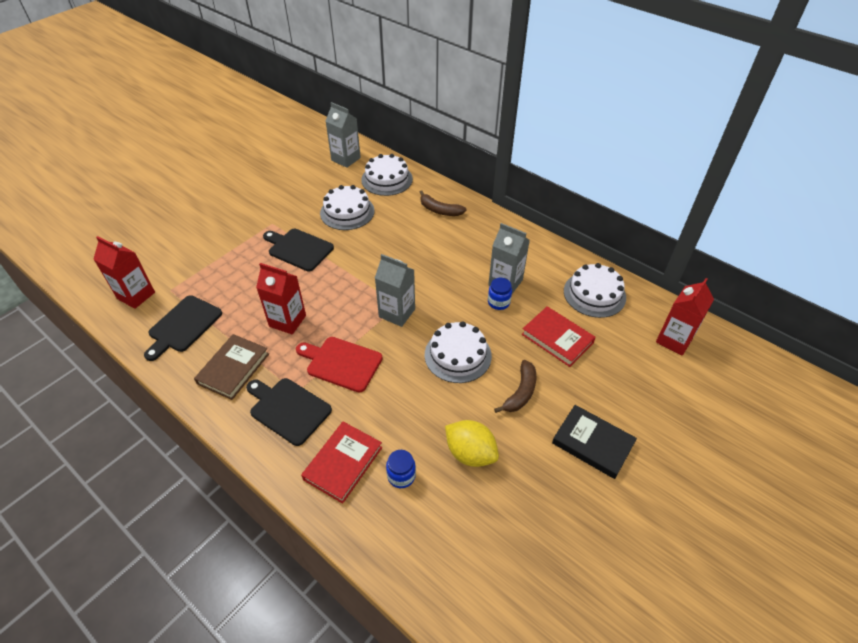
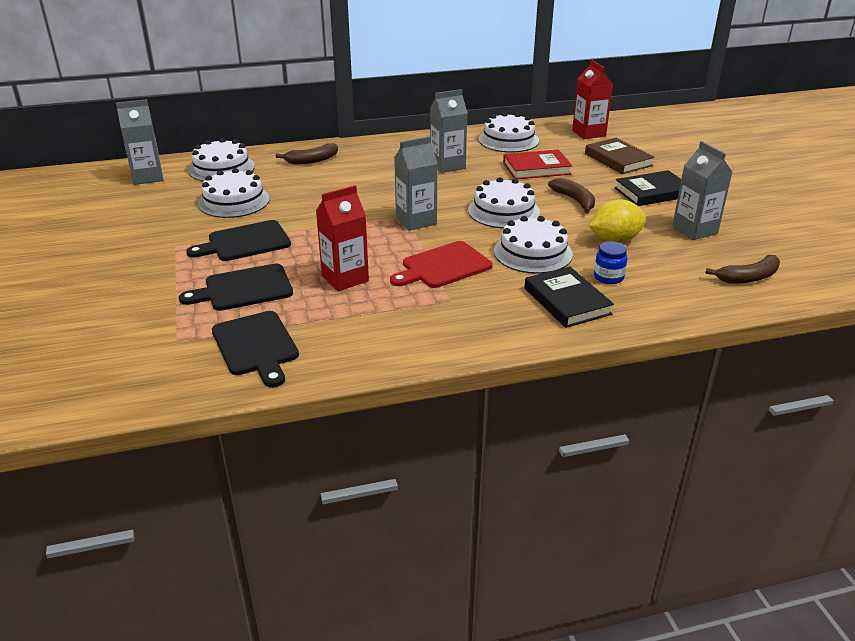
camera: 55 degrees left, 15 degrees down
(136, 295) = (146, 369): red carton -> none
(233, 369) = (371, 329): brown book -> brown book (618, 160)
(288, 409) = (468, 312): black cutting board -> black cutting board (244, 289)
(343, 463) = (567, 301): red book -> black book
(403, 406) = (533, 253): none -> white cake
(483, 590) = (748, 277): none -> brown banana
(498, 302) = (466, 175): blue jar -> none
(543, 509) = (694, 230): none -> grey carton

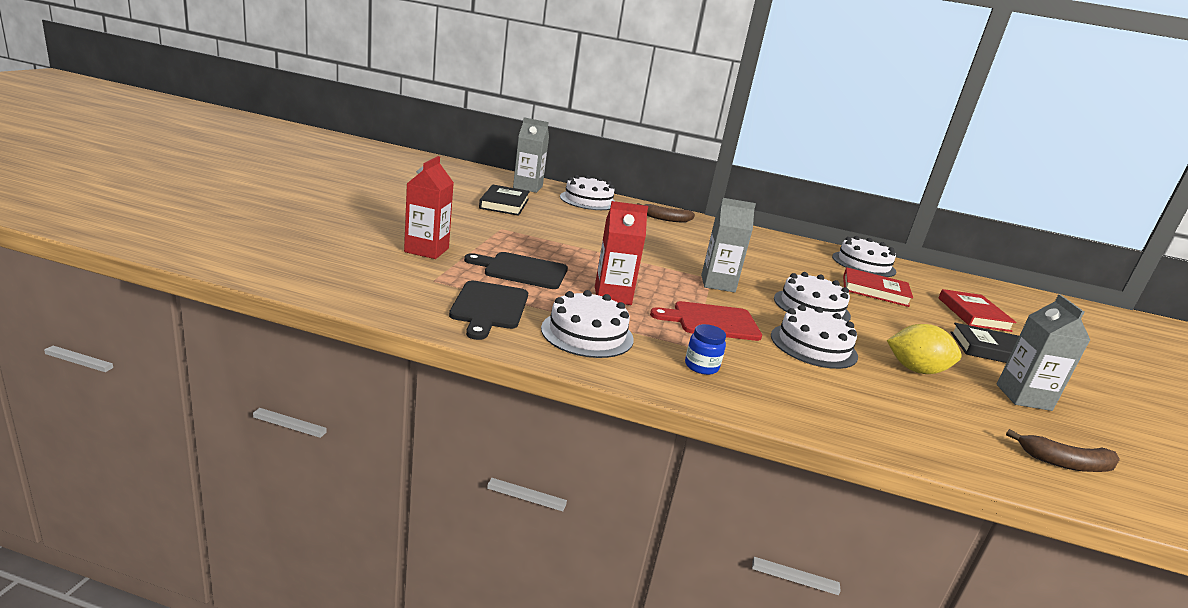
camera: 25 degrees right, 10 degrees down
(234, 201) = (575, 220): white cake -> white cake (587, 333)
(245, 242) = (556, 245): black cutting board -> none
(447, 165) = (785, 260): grey carton -> none
(567, 301) = (816, 394): black book -> black book (504, 204)
(575, 200) = (896, 326): brown banana -> none
(588, 133) = (956, 286): red carton -> red carton (426, 250)
(608, 277) = (882, 395): blue jar -> blue jar (701, 366)
(618, 160) = (973, 314): brown book -> red book

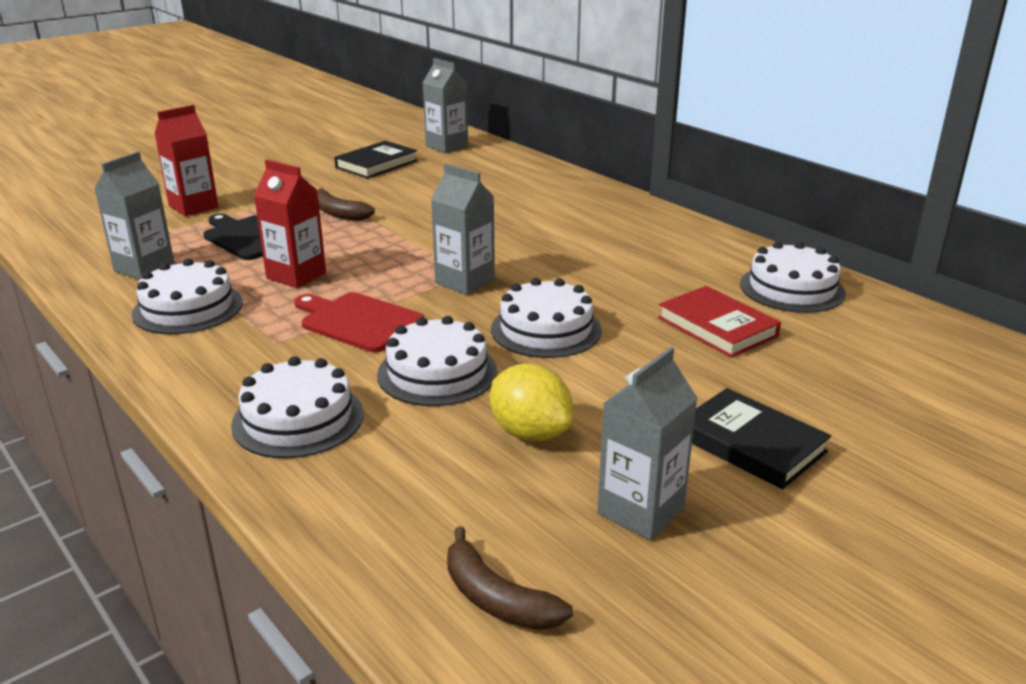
camera: 40 degrees right, 5 degrees up
(489, 307) = (144, 268): black cutting board -> grey carton
(588, 200) = (498, 166): white cake -> white cake (298, 419)
(666, 219) = (566, 196): brown banana -> brown banana (338, 213)
(701, 366) = (240, 363): blue jar -> none
(973, 314) = (848, 390): red book -> none

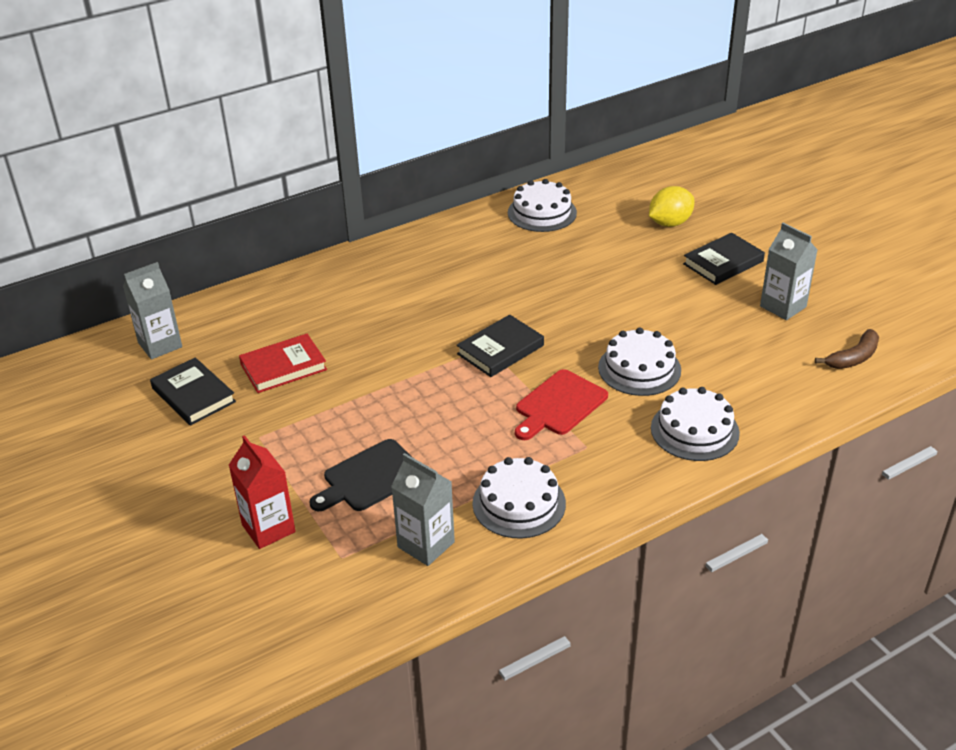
camera: 80 degrees left, 10 degrees up
(296, 276) = (467, 442): red carton -> none
(338, 213) = (328, 420): brown banana -> none
(465, 281) = (500, 350): grey carton -> black book
(530, 433) = (712, 336): yellow lemon -> yellow lemon (669, 223)
(546, 329) = (584, 318): white cake -> none
(717, 327) = (591, 250): red book -> red book (283, 367)

